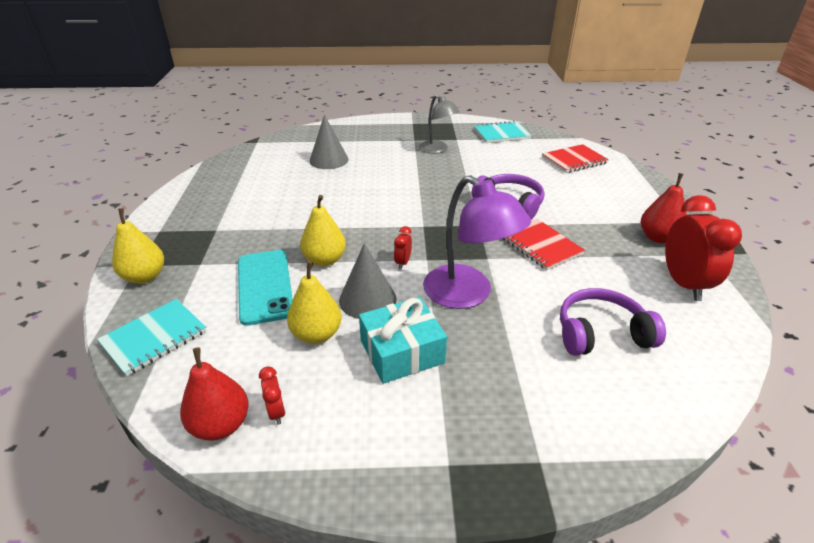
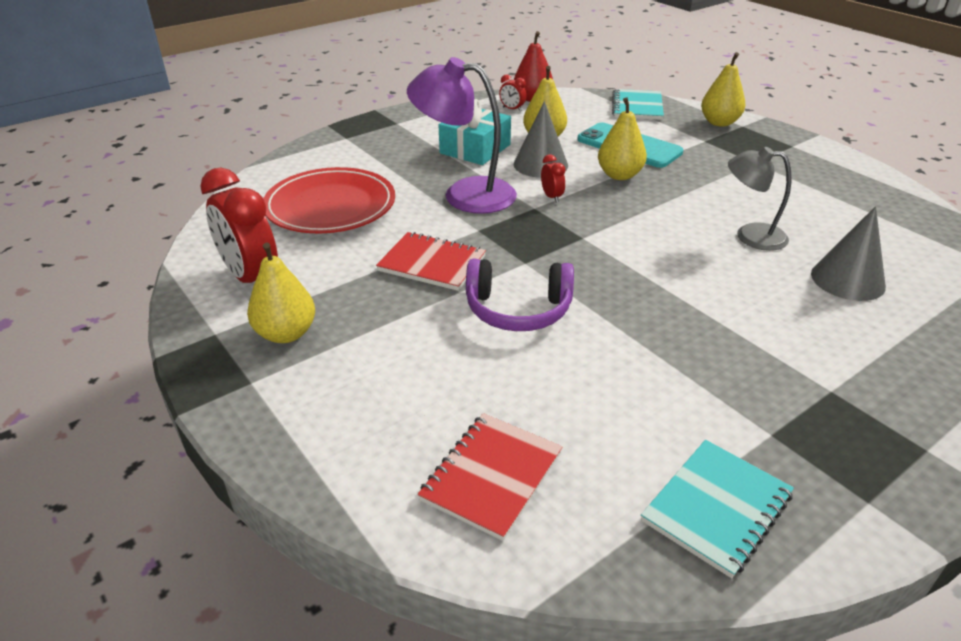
camera: 145 degrees right, 0 degrees up
(437, 150) = (754, 380): grey lamp -> grey lamp (750, 235)
(601, 333) = (330, 206): purple headphones -> red plate
(658, 237) = (286, 333): red pear -> yellow pear

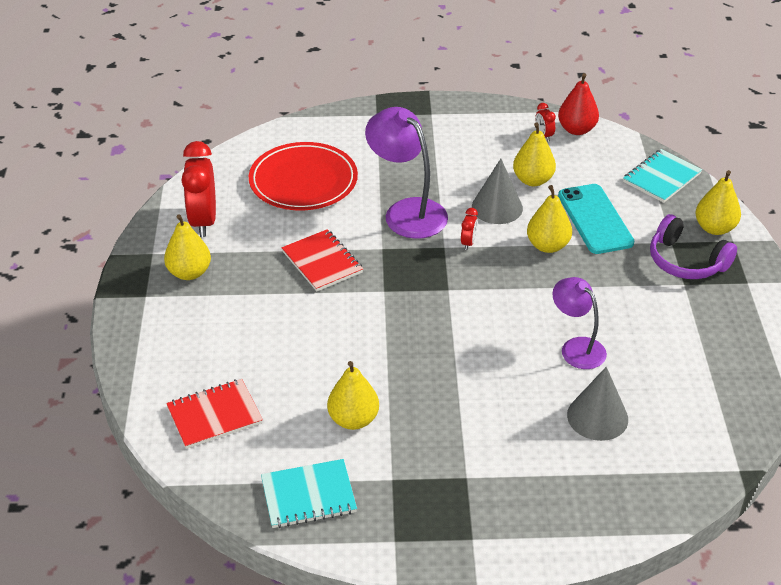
camera: 35 degrees right, 5 degrees up
(475, 149) = (463, 169): turquoise gift -> none
(518, 310) = (339, 324): purple headphones -> purple headphones (686, 261)
(652, 394) = (353, 419): none -> yellow pear
(750, 235) = (576, 347): grey lamp -> purple lamp

